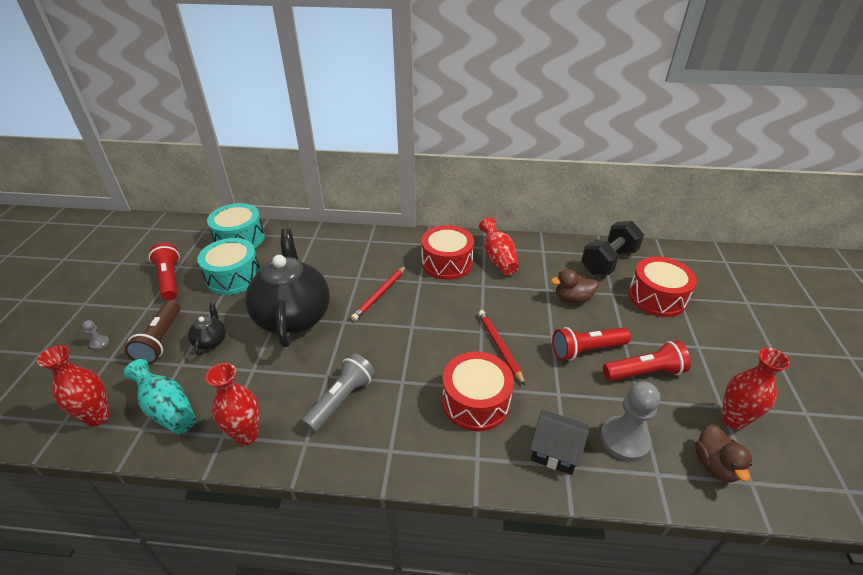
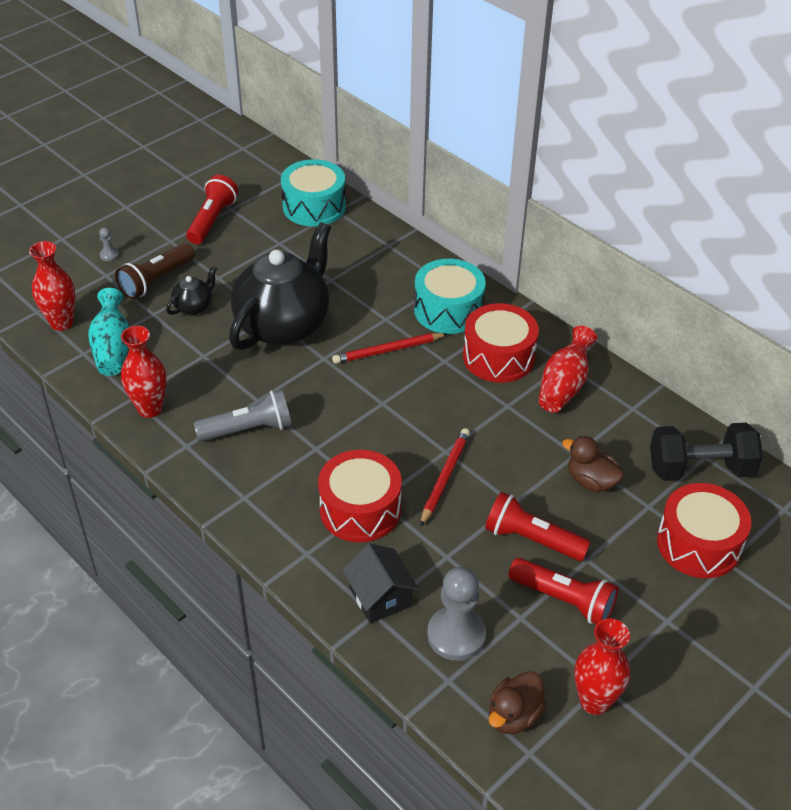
camera: 40 degrees right, 5 degrees up
(234, 277) = (269, 249): turquoise drum -> turquoise drum (448, 310)

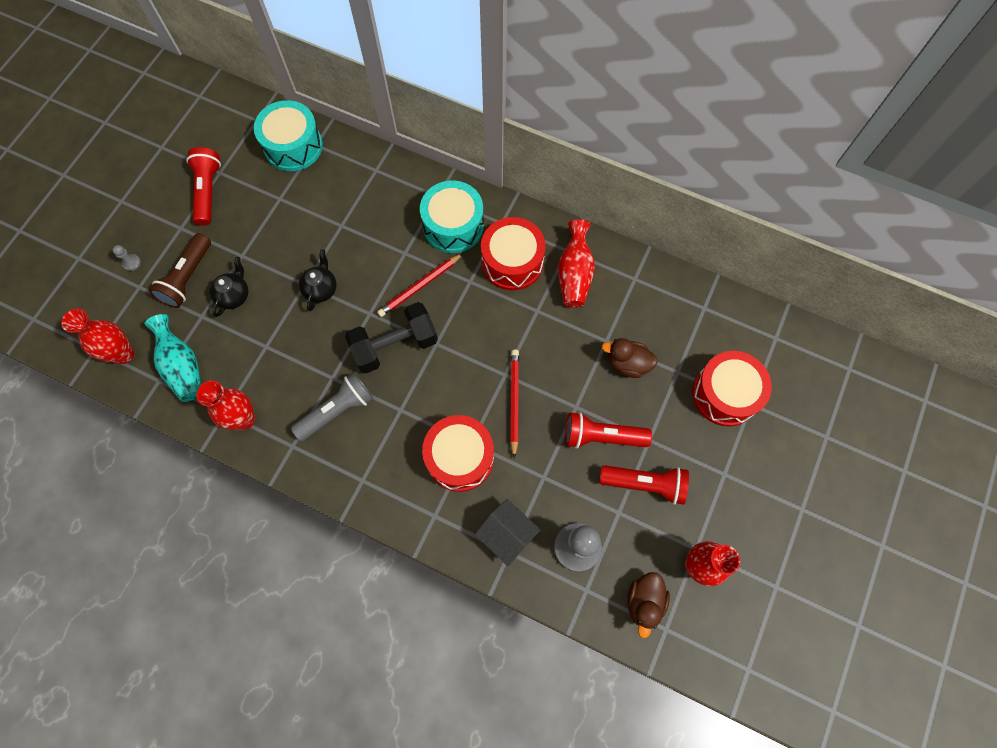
camera: 20 degrees left, 25 degrees up
(284, 325) = (321, 289): black teapot -> black teapot, size x0.42
(700, 469) = (704, 322): black dumbbell -> black dumbbell (395, 346)

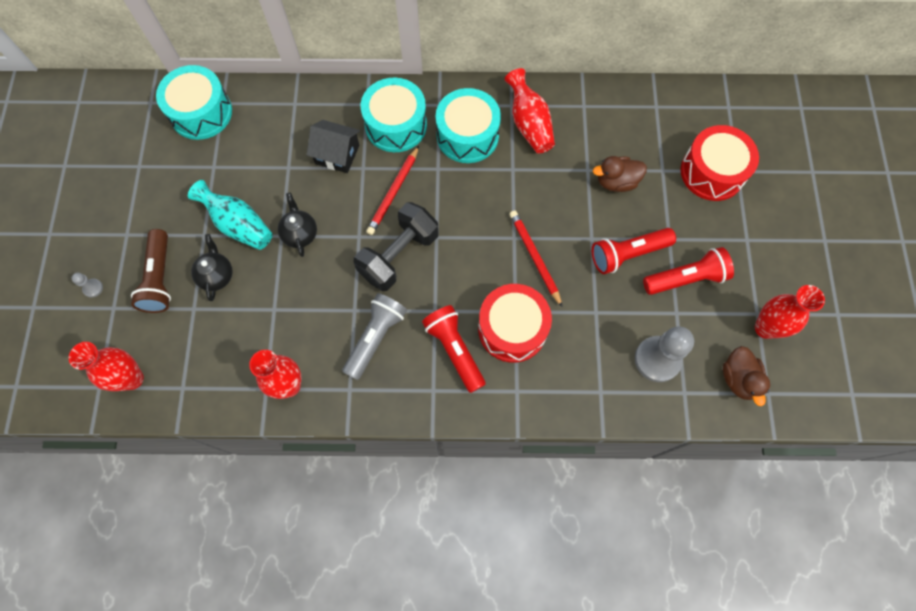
camera: 25 degrees left, 0 degrees up
(183, 366) = (200, 364): turquoise vase -> turquoise vase (238, 225)
(208, 191) = (136, 188): red flashlight -> red flashlight (454, 350)
(507, 534) = (591, 377): black house -> black house (337, 154)
(512, 262) = (467, 135): red drum -> turquoise drum

